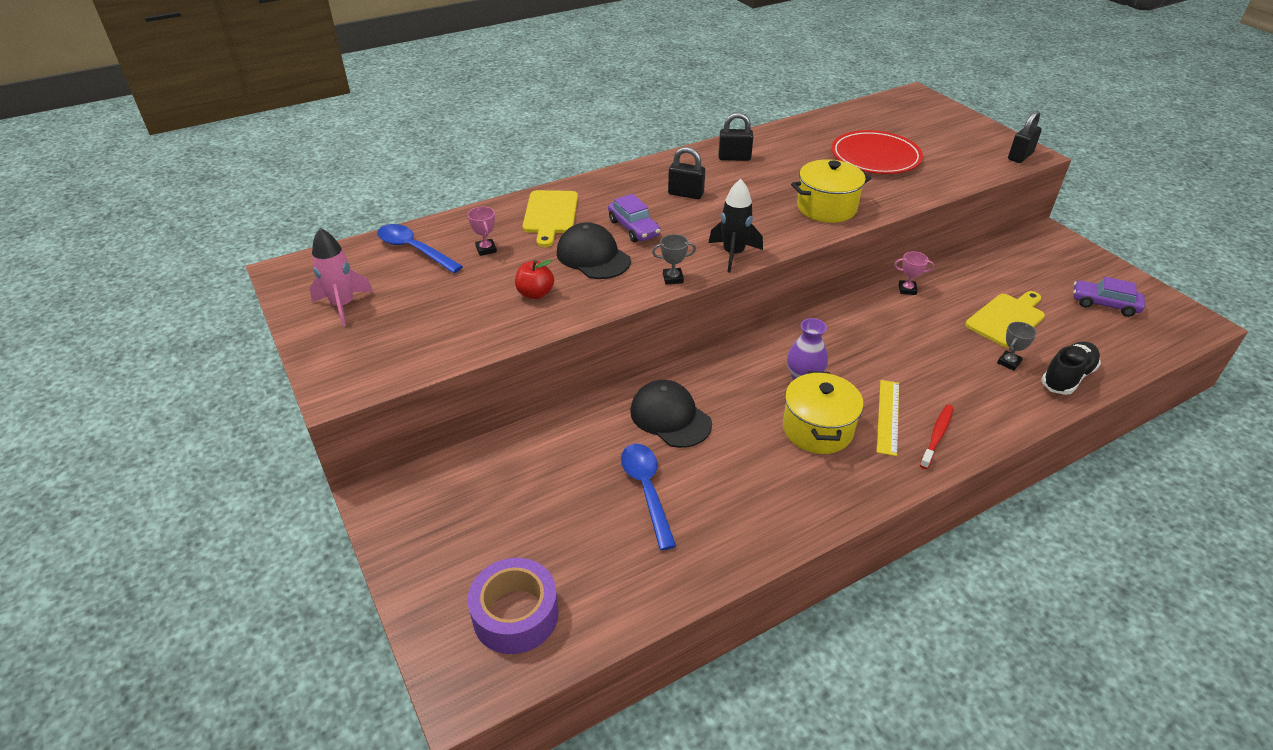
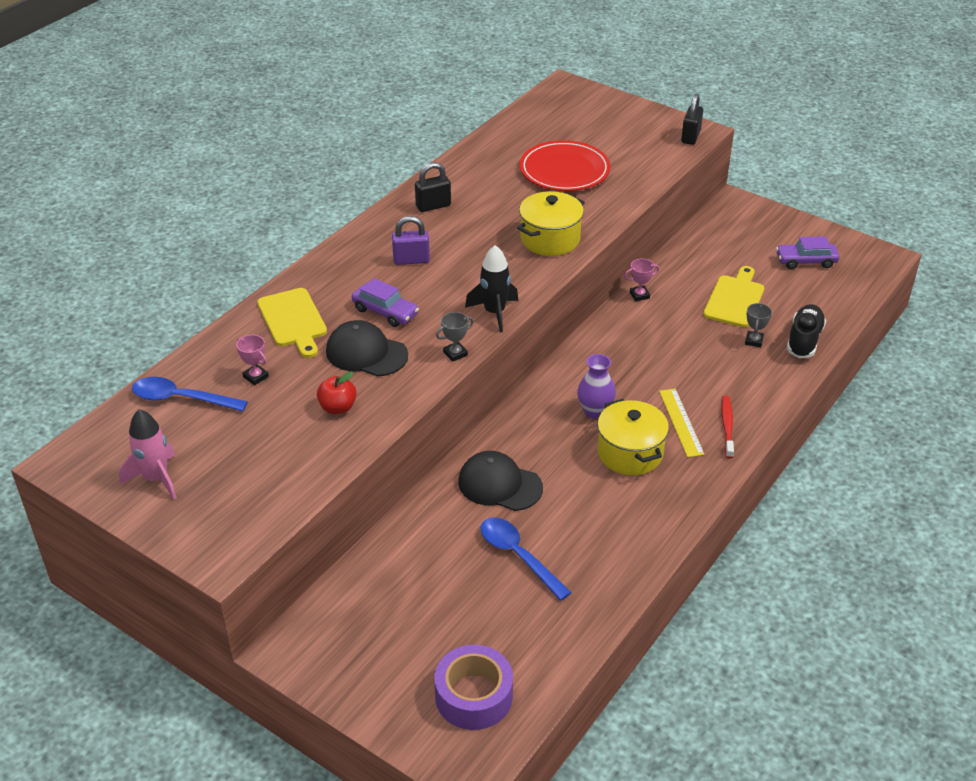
camera: 25 degrees left, 0 degrees up
(685, 194) = (411, 260): black padlock -> purple padlock

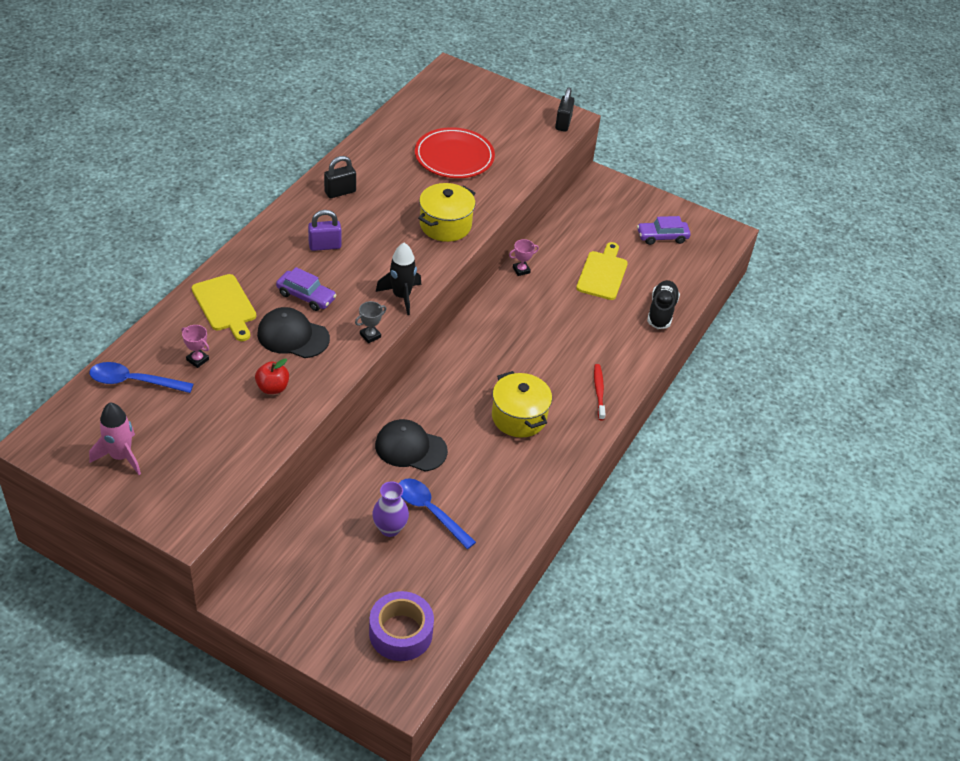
camera: 10 degrees left, 5 degrees up
(595, 411) = (487, 379): purple vase -> purple vase (390, 528)
(681, 422) = (560, 388): yellow ruler -> none
(754, 341) = (619, 312): grey trophy -> none

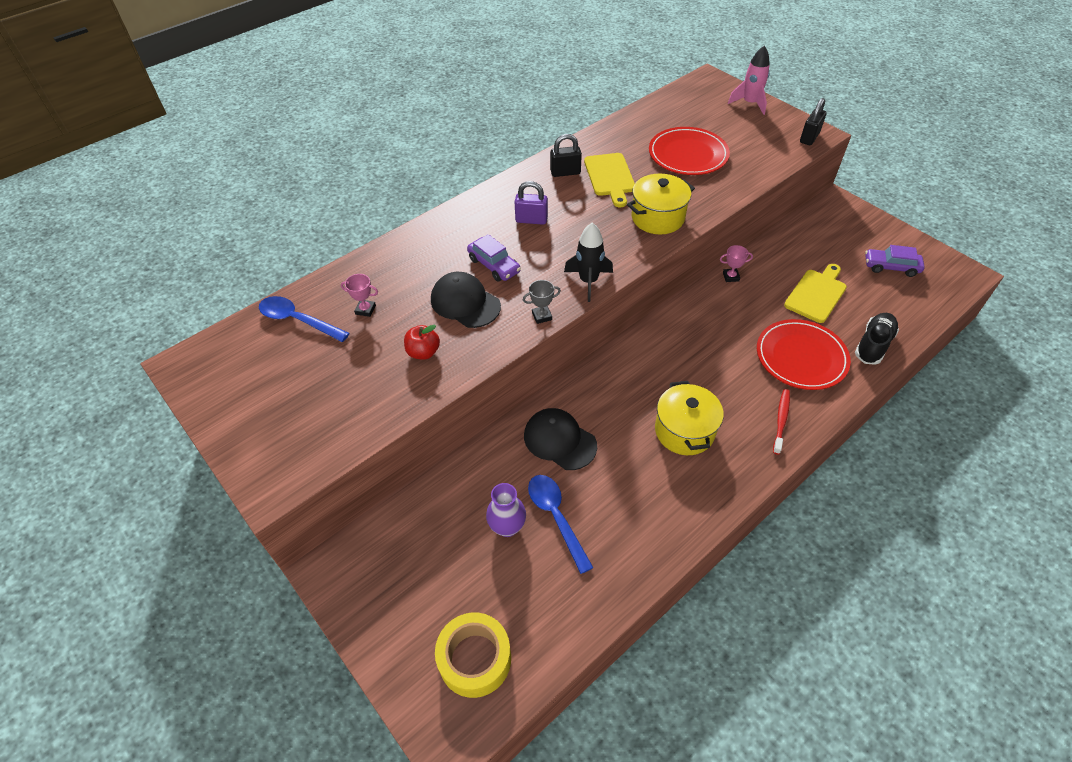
camera: 25 degrees right, 5 degrees up
(121, 456) = (249, 394): pink rocket -> pink rocket (750, 103)
(197, 360) = (365, 310): pink trophy -> pink trophy turned 45 degrees counterclockwise
(225, 305) = (414, 261): yellow cutting board -> yellow cutting board (610, 177)
(400, 633) = (475, 659): purple tape -> yellow tape
(602, 334) = (801, 357): none -> red plate

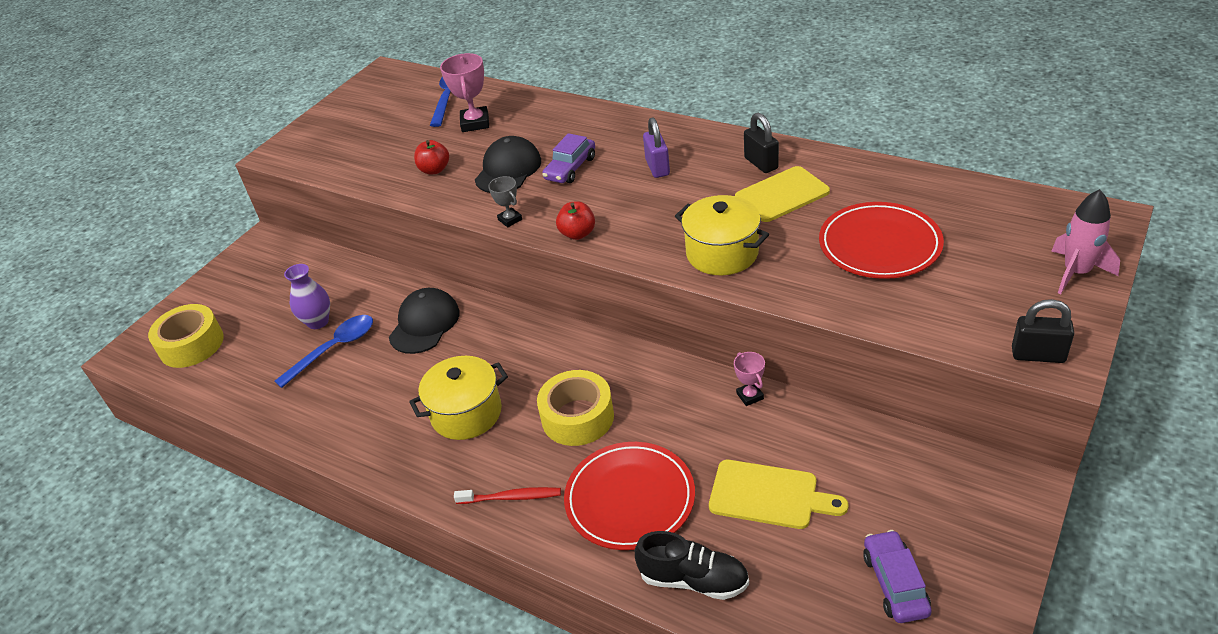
camera: 75 degrees right, 10 degrees down
(365, 310) = (475, 123): pink trophy -> pink trophy, size x1.74
(588, 281) = (577, 234): black rocket -> red apple
(715, 365) = (577, 417): none -> yellow tape

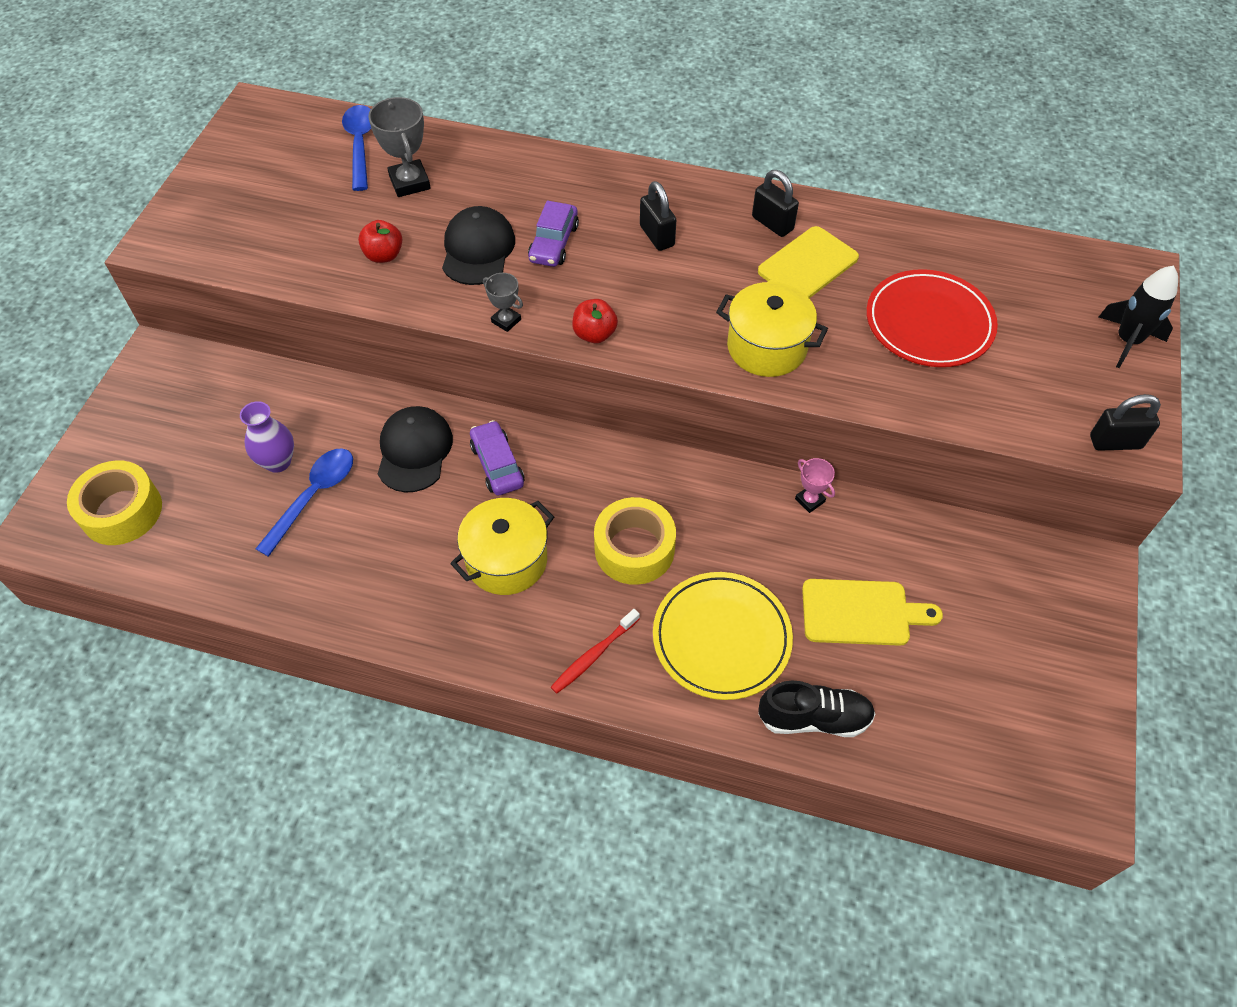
camera: 20 degrees left, 15 degrees up
(475, 123) = (410, 182): pink trophy -> grey trophy
(511, 497) = (593, 655): red toothbrush -> red toothbrush turned 150 degrees clockwise
(630, 499) = (721, 638): red plate -> yellow plate
(657, 167) = (657, 236): purple padlock -> black padlock
(895, 583) = (1005, 689): purple car -> purple car (497, 465)
(1076, 273) = (1127, 341): pink rocket -> black rocket

